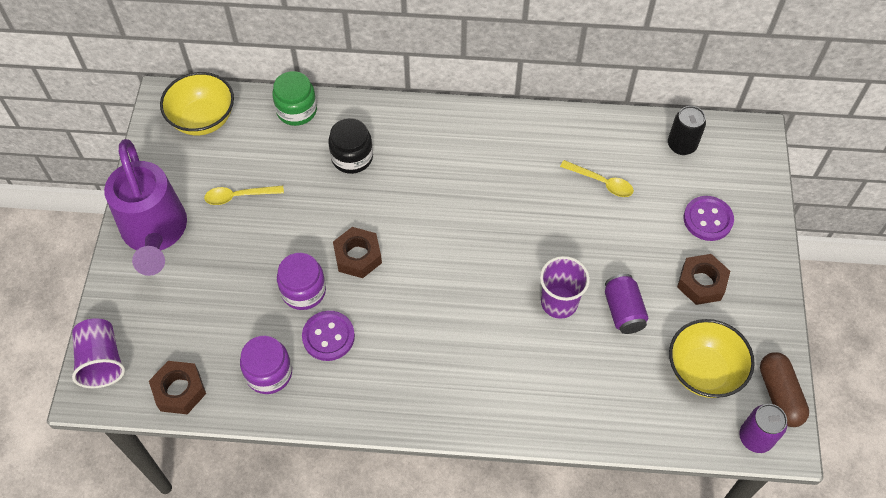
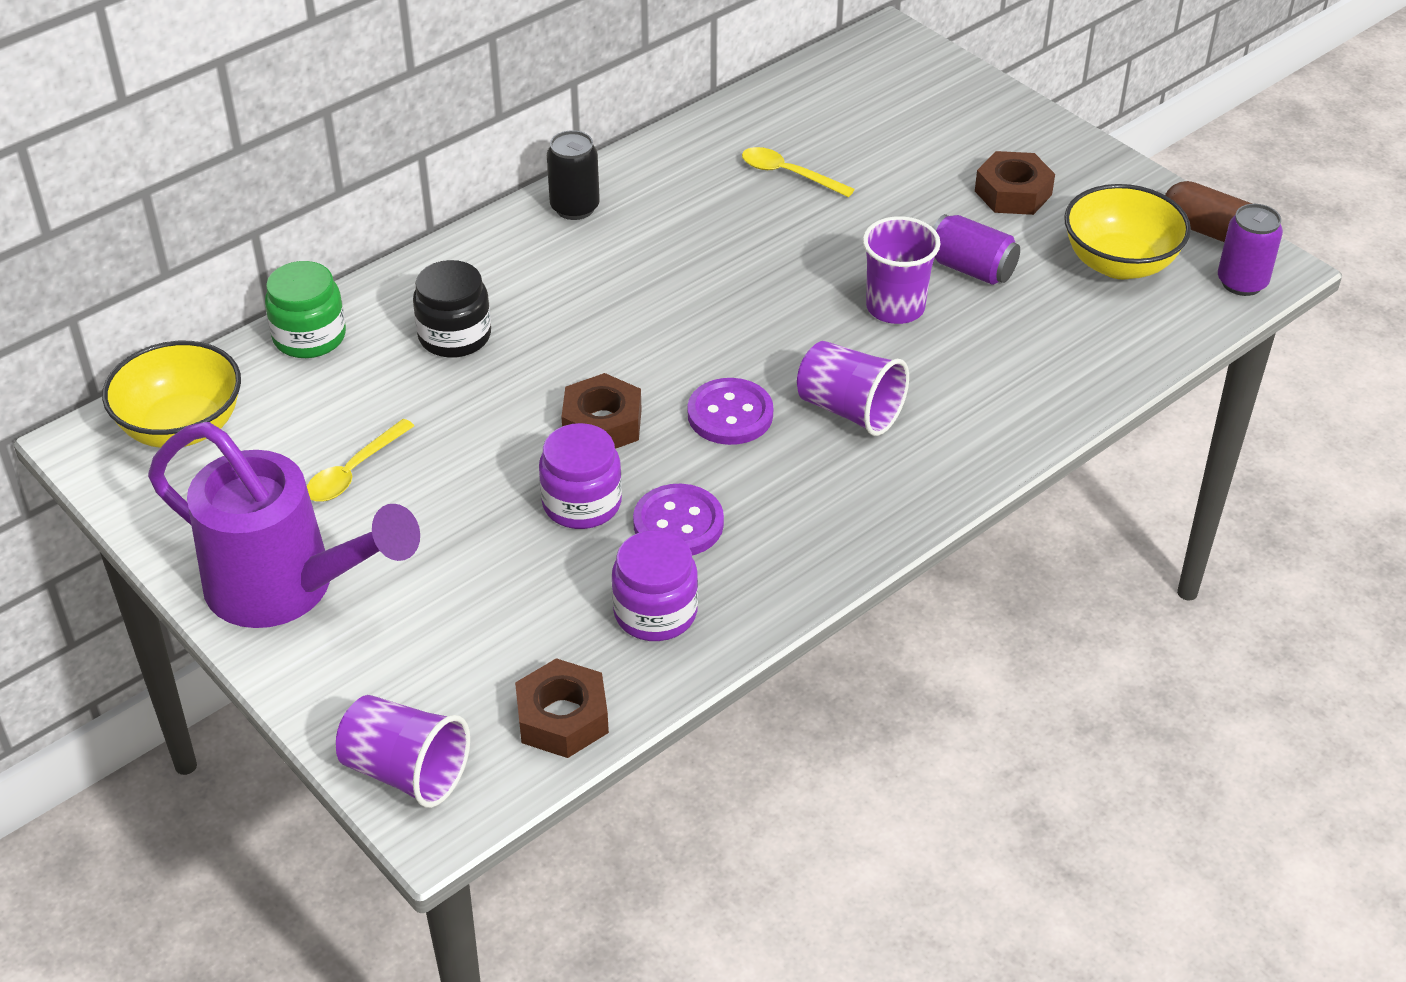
camera: 45 degrees left, 15 degrees down
(469, 342) = (849, 410): none -> purple cup
(601, 182) = (788, 174): yellow spoon -> yellow spoon turned 135 degrees counterclockwise
(681, 145) = (826, 90): black can -> black can (575, 208)
(707, 219) = (943, 136): purple button -> purple button (730, 414)

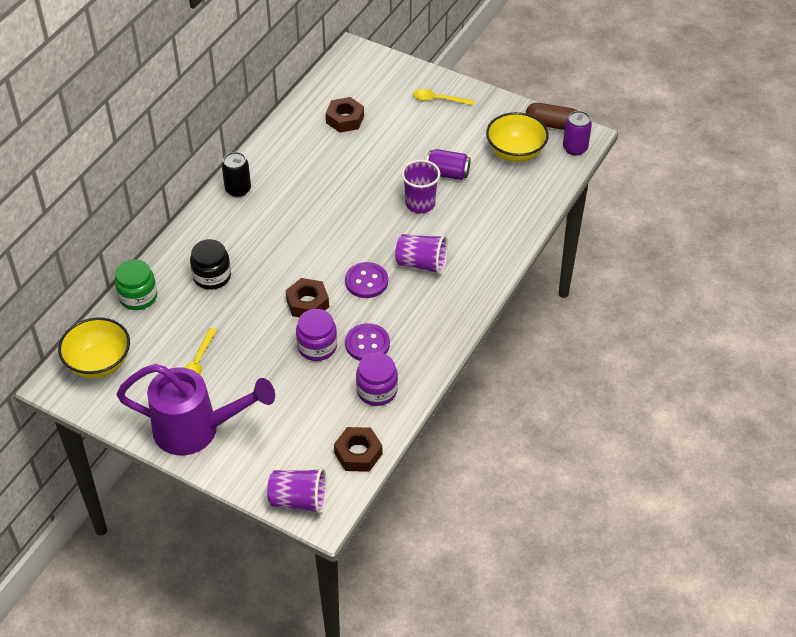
camera: 20 degrees left, 5 degrees up
(788, 174) = (337, 143): yellow spoon -> yellow spoon (438, 100)
(1013, 193) = (450, 126): brown nut -> brown nut (345, 119)

